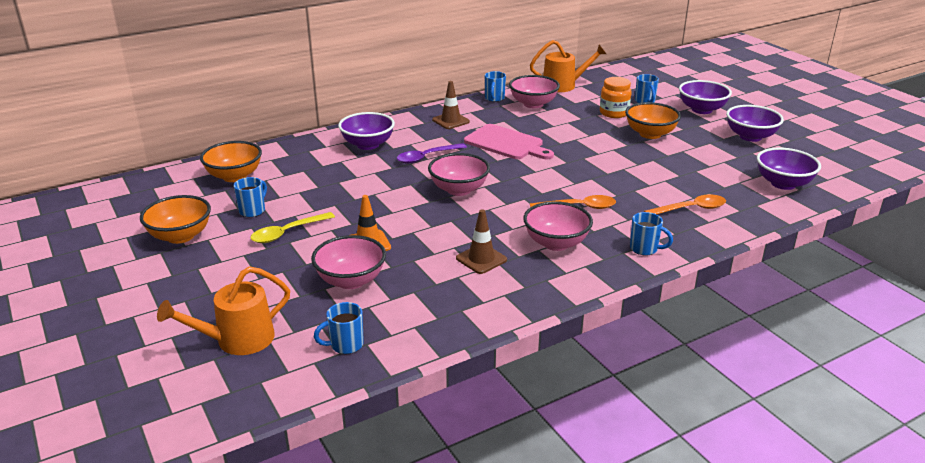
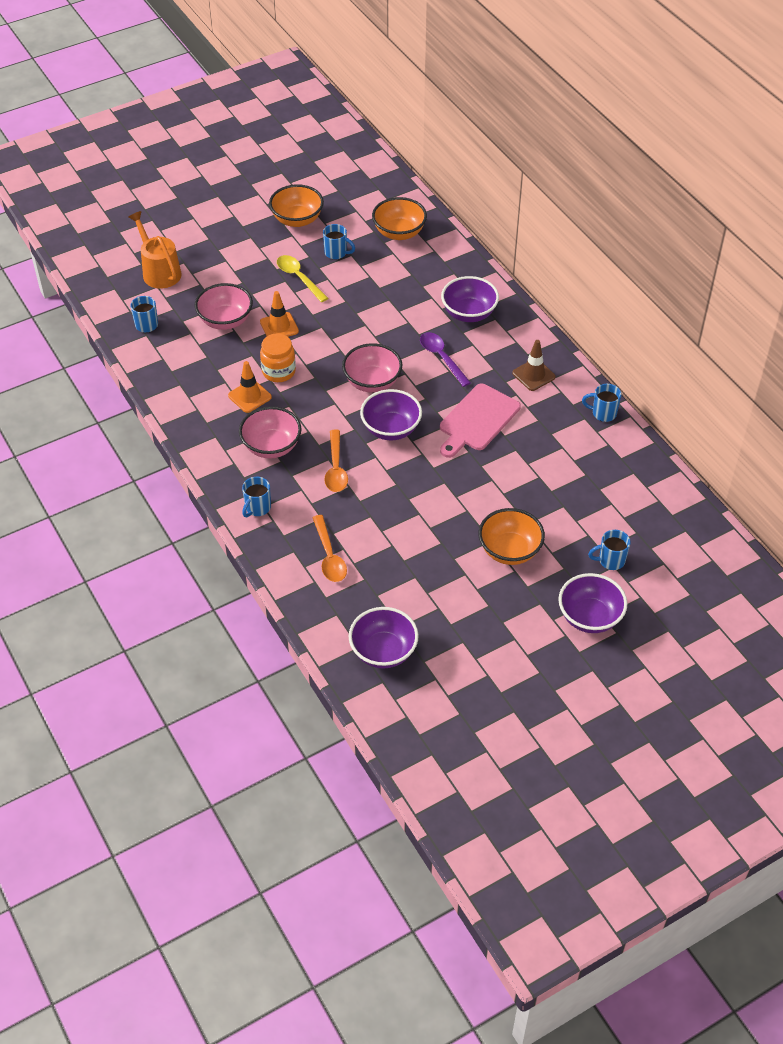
camera: 90 degrees right, 20 degrees up
(481, 259) = (249, 396): brown traffic cone -> orange traffic cone
(533, 104) = (590, 448): pink bowl -> none
(563, 85) = (655, 482): orange watering can -> none
(614, 113) = (570, 523): orange jar -> orange jar (278, 371)
(750, 137) = (508, 651): purple bowl -> purple bowl (391, 429)

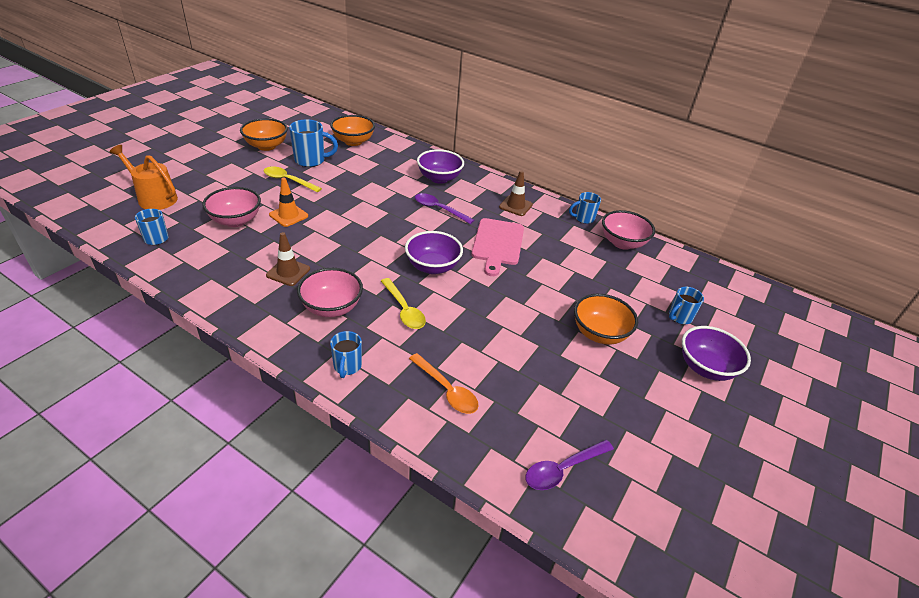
camera: 30 degrees left, 10 degrees down
(249, 396) = (288, 272): orange traffic cone -> brown traffic cone
(278, 371) = (306, 247): orange jar -> none
(336, 253) = (311, 160): blue mug -> blue mug, size x1.59
(336, 468) = (404, 309): orange spoon -> yellow spoon
(372, 382) = (394, 237): pink bowl -> pink bowl (622, 243)
(383, 651) = (563, 469): purple bowl -> purple spoon

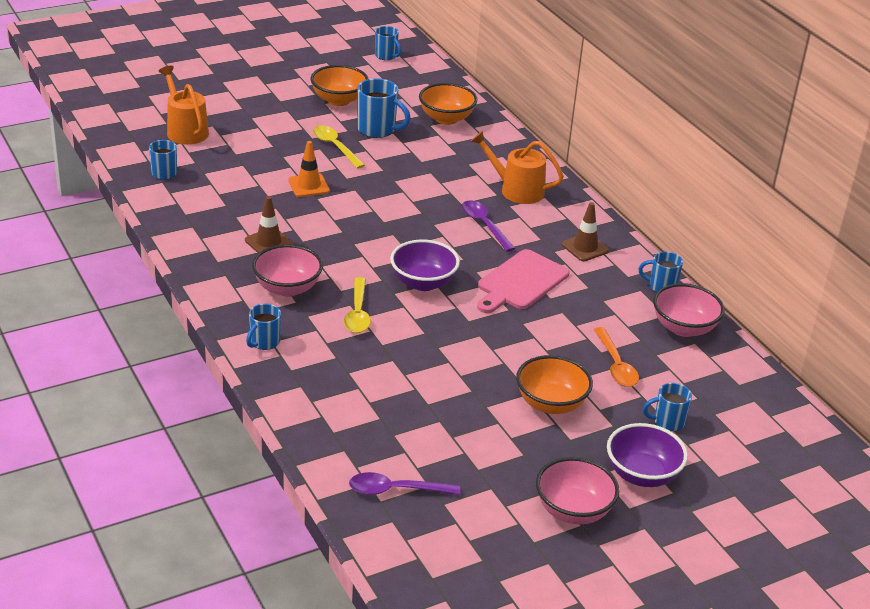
camera: 30 degrees right, 5 degrees down
(236, 220) = (251, 176): pink bowl -> pink bowl (573, 510)
(279, 109) = (386, 56): none -> blue mug
(439, 178) = (516, 190): purple bowl -> orange watering can
(446, 390) = (341, 393): orange spoon -> orange spoon (616, 365)

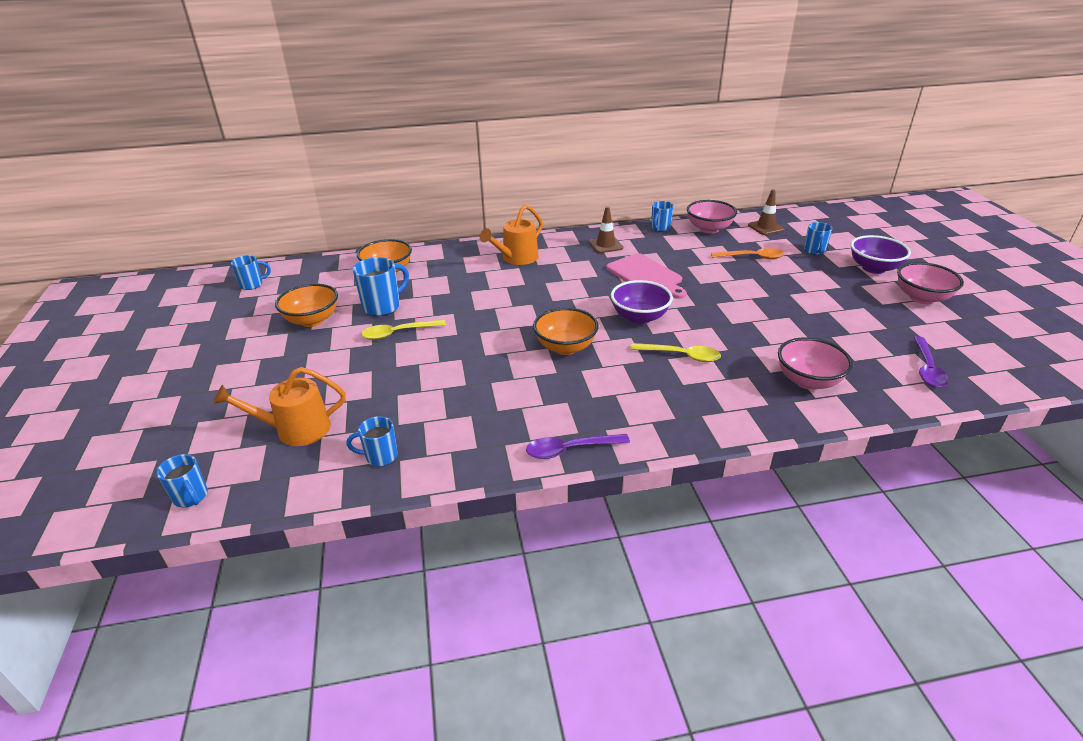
camera: 70 degrees left, 0 degrees up
(264, 342) = (726, 416): blue mug -> blue mug (191, 497)
(268, 242) = (553, 393): brown traffic cone -> brown traffic cone (765, 227)
(287, 288) = (636, 391): pink bowl -> pink bowl (808, 381)
(308, 185) = (460, 357): orange traffic cone -> none
(484, 225) = (562, 278): purple spoon -> purple spoon (570, 449)
(551, 404) = (801, 287): orange bowl -> orange bowl (565, 347)

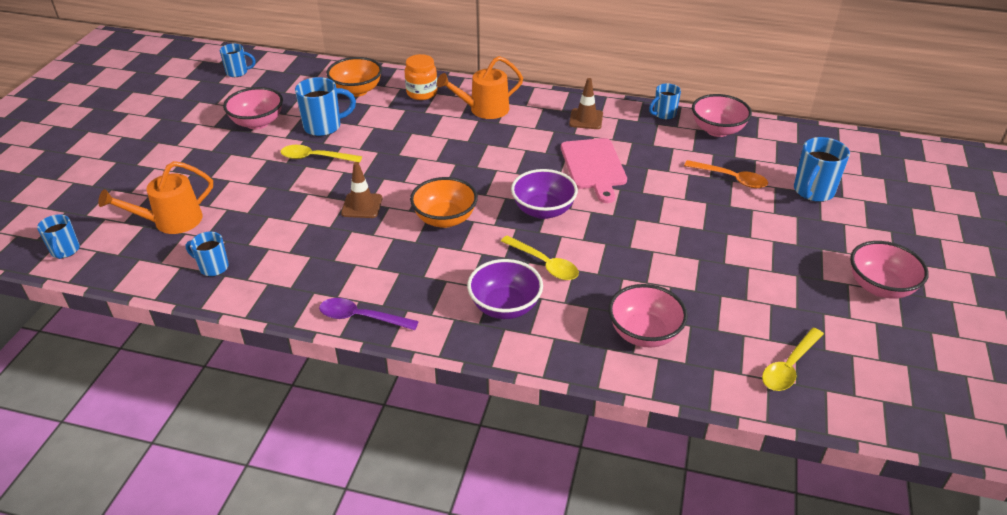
camera: 25 degrees right, 5 degrees up
(296, 430) = (171, 221): orange watering can -> orange watering can turned 45 degrees counterclockwise
(312, 320) = (257, 123): orange bowl -> pink bowl
(450, 259) = (422, 93): none -> orange jar
(765, 227) = (786, 146): brown traffic cone -> brown traffic cone (362, 206)
(814, 251) = (813, 192): blue mug -> blue mug, size x1.59
(873, 268) = (862, 234): purple bowl -> purple bowl (505, 306)
(927, 368) = (789, 366): purple spoon -> yellow spoon

